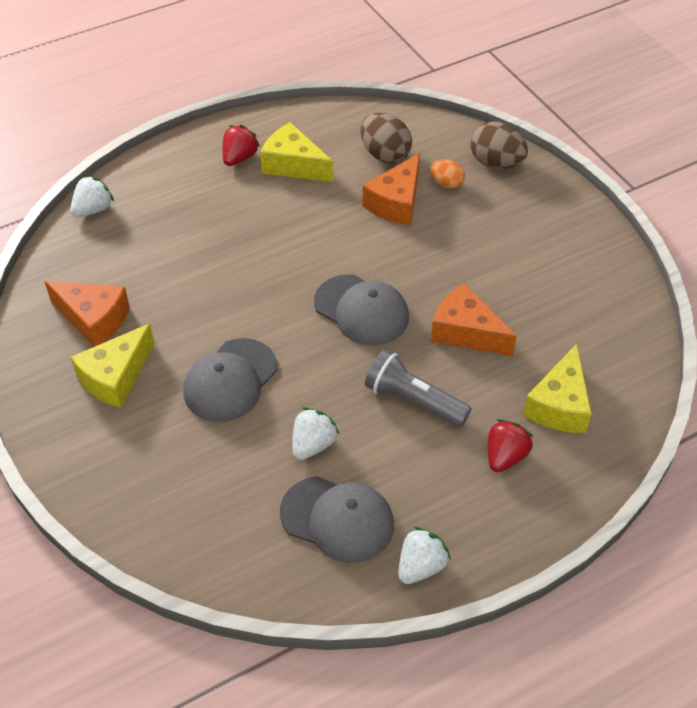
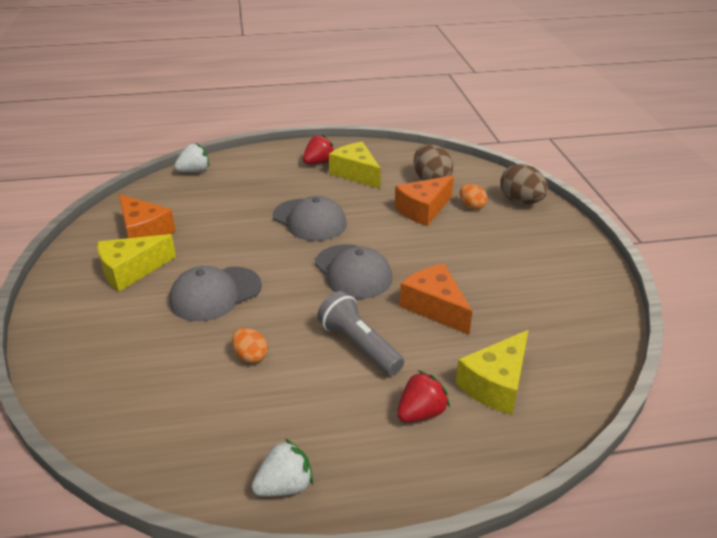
camera: 20 degrees right, 15 degrees down
(313, 444) = (250, 356): white strawberry -> orange egg
(337, 519) = (233, 421): grey cap -> grey cap (309, 220)

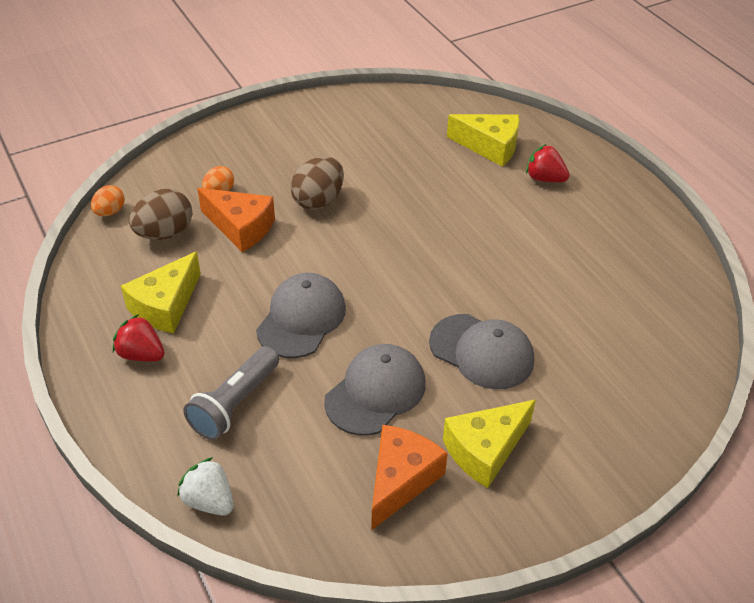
camera: 110 degrees left, 10 degrees up
(131, 271) = (485, 450): yellow cheese -> yellow cheese turned 105 degrees clockwise
(250, 356) = (551, 291): orange egg -> orange egg (110, 212)
(285, 486) = (657, 229): white strawberry -> none
(353, 272) = (388, 256): grey cap -> grey cap (376, 392)
(359, 346) = (493, 226): grey flashlight -> grey flashlight (234, 404)
(435, 307) = (414, 191): orange cheese -> none
(521, 201) = (195, 158): brown egg -> brown egg (318, 200)

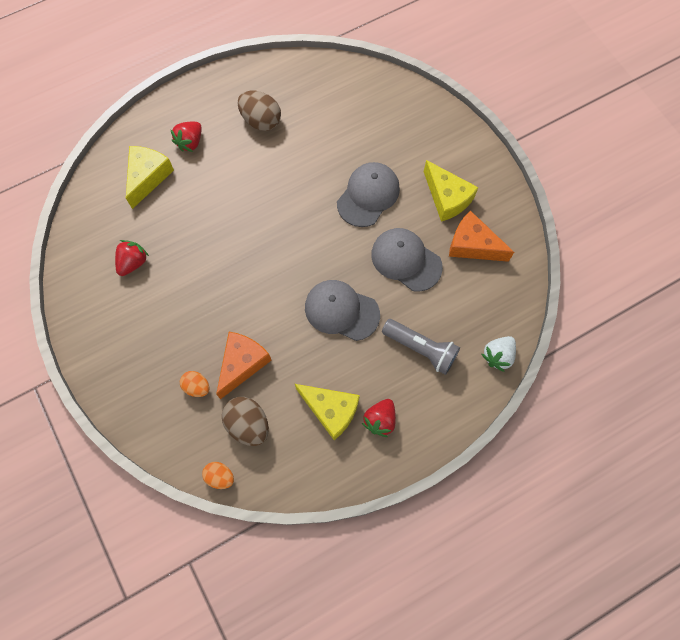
camera: 90 degrees left, 25 degrees up
(318, 200) = (210, 306): brown egg -> brown egg (261, 120)
(377, 140) = (133, 262): none -> red strawberry

